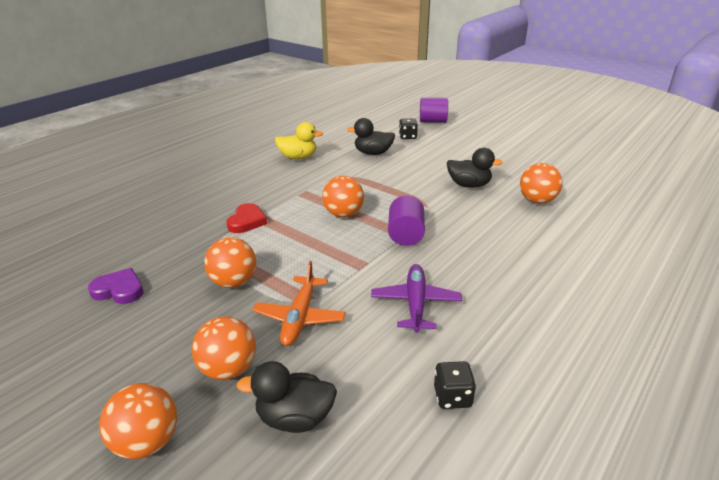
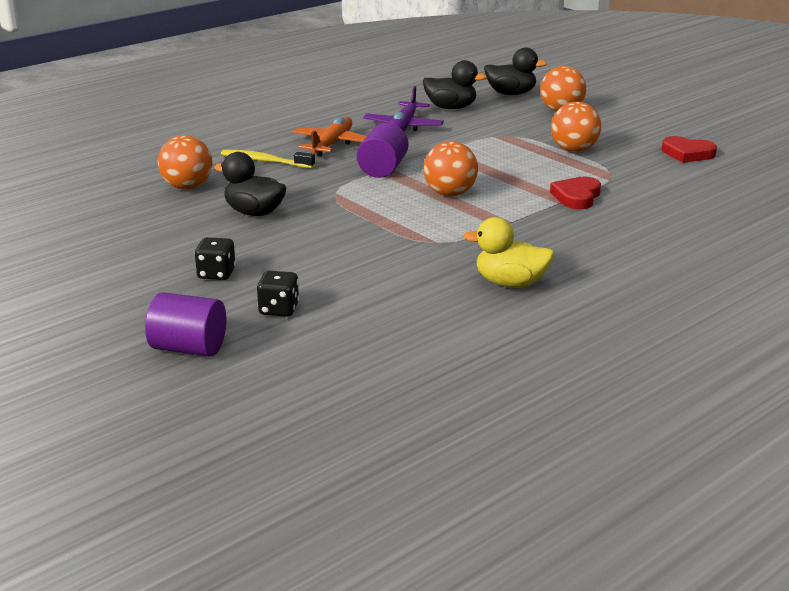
camera: 170 degrees left, 5 degrees down
(119, 290) = (687, 153): purple heart -> red heart
(147, 442) = (603, 93): orange ball -> none
(300, 317) = (507, 127): orange plane -> orange plane (332, 144)
(373, 153) = (369, 278): black duck -> black duck (451, 108)
(452, 397) = (404, 93): black dice -> black dice (216, 274)
(509, 233) = (264, 161): none -> yellow toothbrush

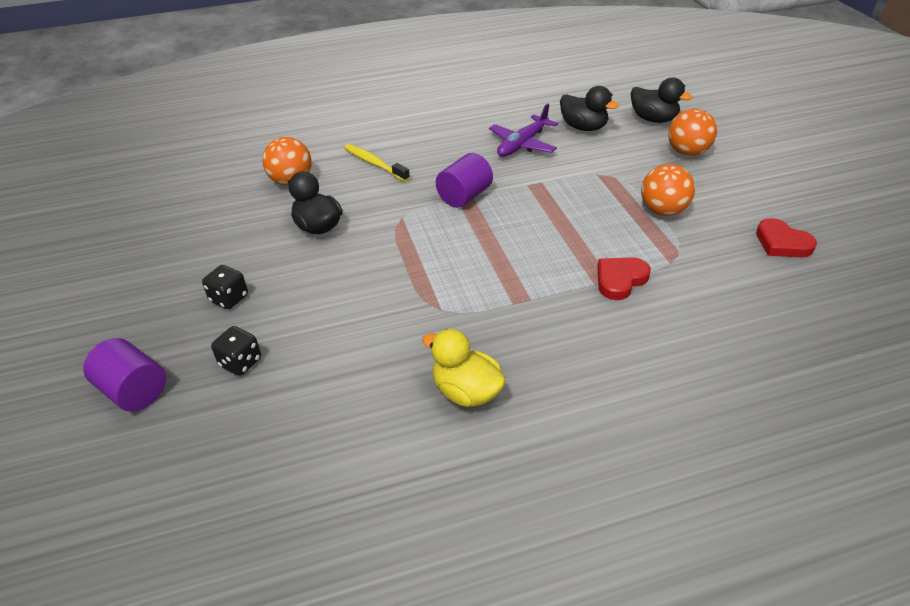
camera: 25 degrees right, 15 degrees up
(332, 144) = (444, 154): orange plane -> none
(450, 194) = (500, 244): orange ball -> none

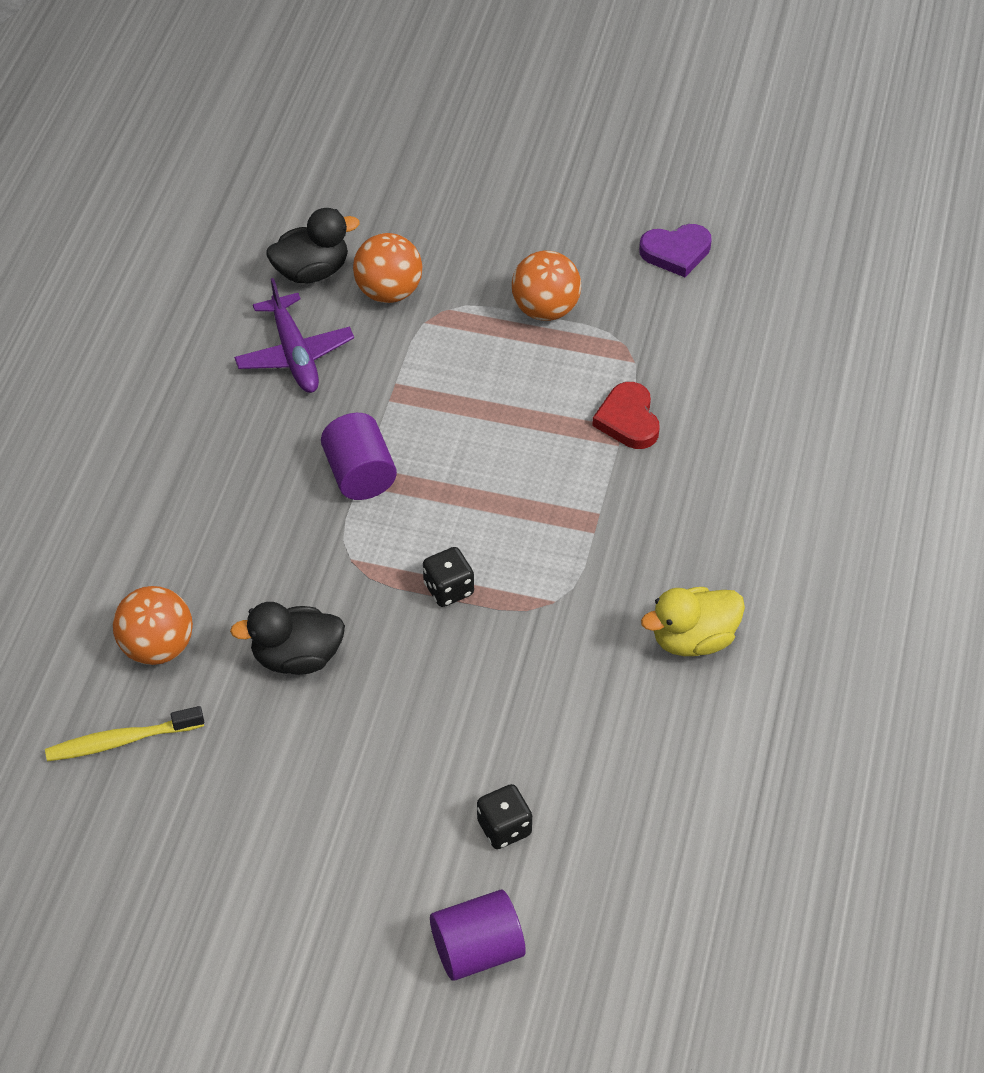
camera: 60 degrees left, 10 degrees up
(229, 298) = (375, 804): black dice -> black dice (448, 589)
(374, 163) = (196, 534): yellow toothbrush -> yellow toothbrush (121, 741)
(653, 119) = (357, 194): black duck -> none
(687, 152) = (456, 212): orange ball -> orange ball (389, 292)
(782, 243) = (676, 252): red heart -> purple heart

